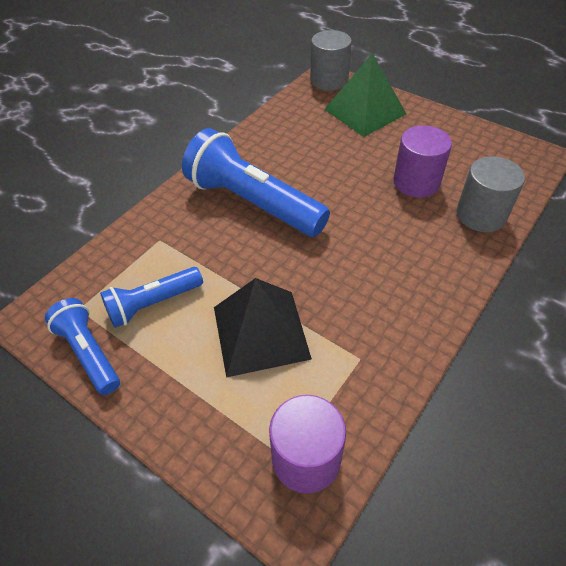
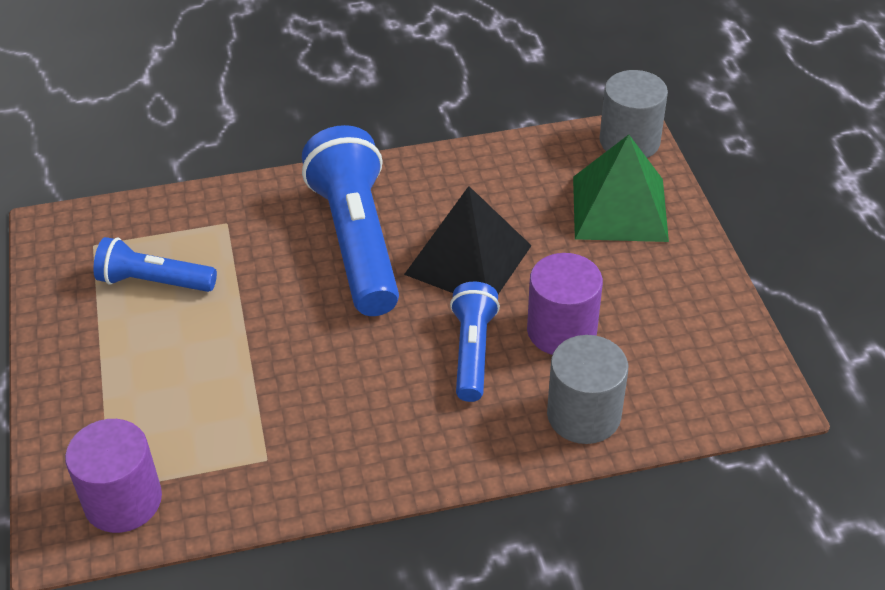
camera: 40 degrees right, 5 degrees down
(89, 353) = (61, 290): blue flashlight -> blue flashlight (472, 352)
(261, 332) = (212, 372): black pyramid -> black pyramid (468, 259)

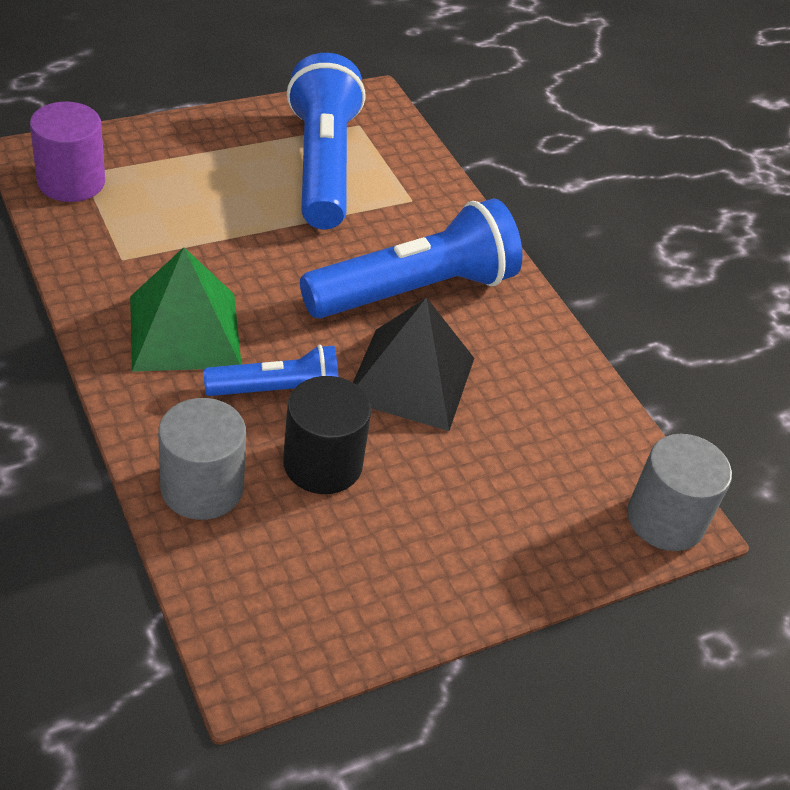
camera: 70 degrees right, 0 degrees up
(154, 282) = (322, 165): blue flashlight -> blue flashlight, size x1.79
(561, 330) = (322, 463): purple cylinder -> black cylinder
(620, 208) = (538, 512): green pyramid -> green pyramid (184, 331)

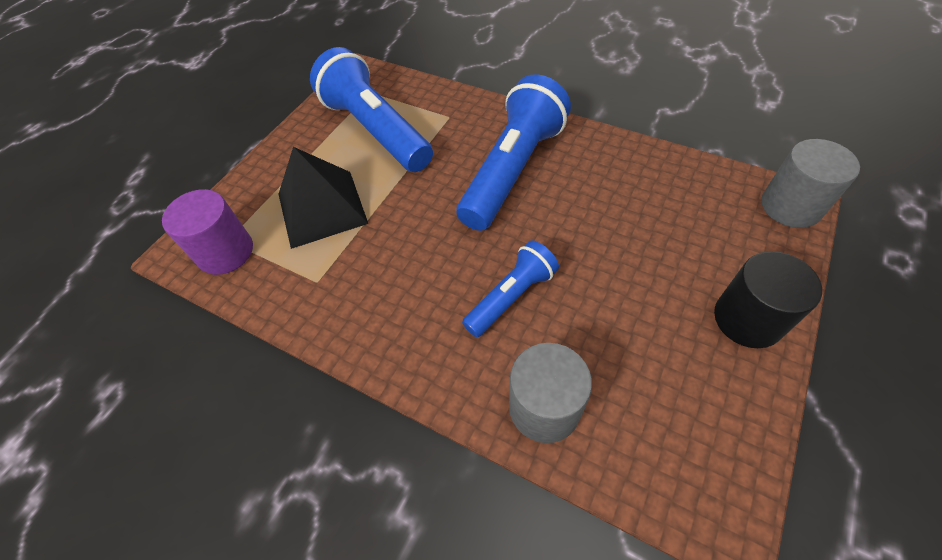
camera: 25 degrees left, 10 degrees up
(184, 331) = (411, 301): green pyramid -> none
(322, 463) = (592, 325): black cylinder -> black cylinder (747, 319)
(411, 379) = (574, 226): black pyramid -> black pyramid (322, 208)

